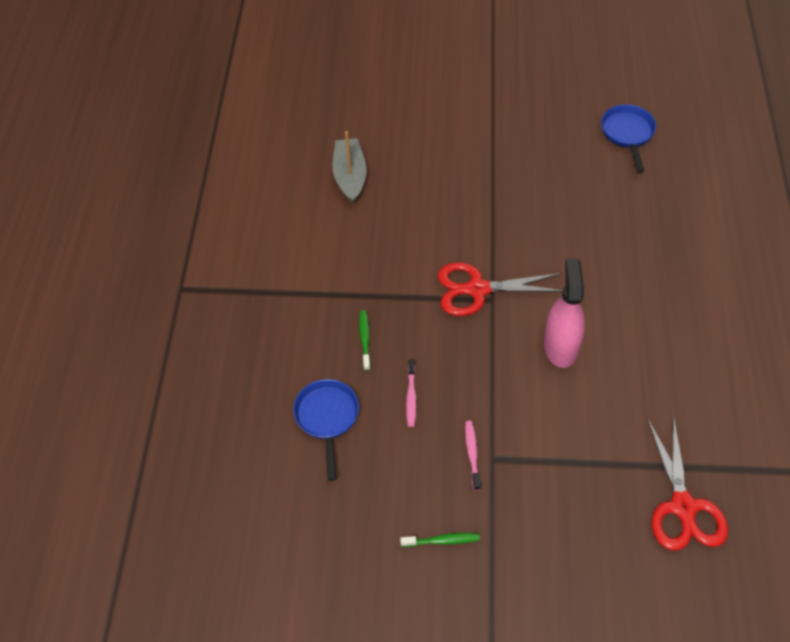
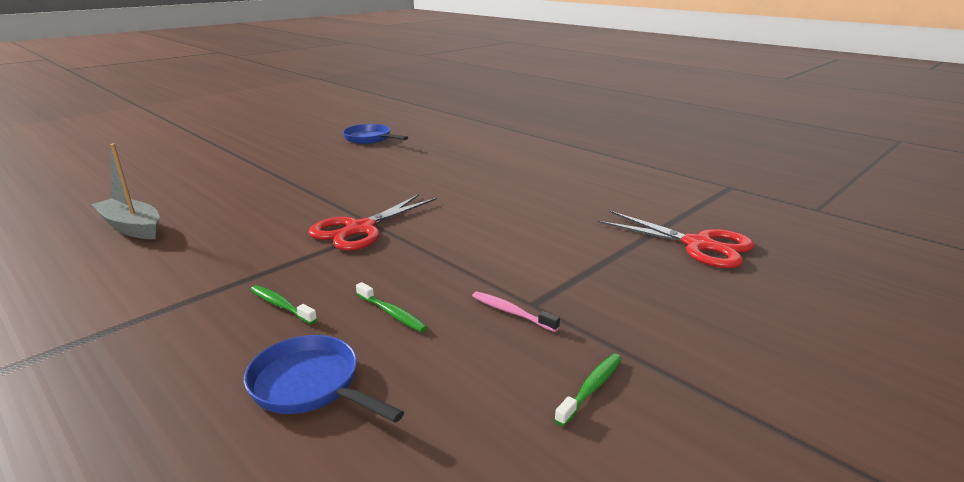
camera: 50 degrees left, 30 degrees down
(411, 397) = (392, 313): pink toothbrush -> green toothbrush
(560, 346) = (477, 223): pink spray bottle -> none

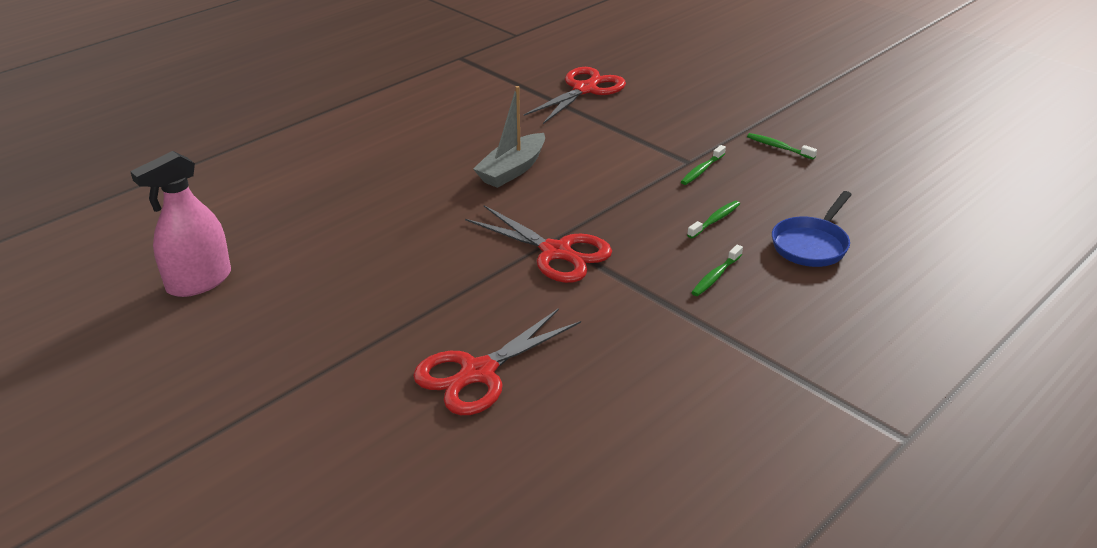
camera: 90 degrees left, 10 degrees up
(132, 227) = (553, 437): grey boat -> grey boat (512, 170)
(223, 205) = (478, 373): none -> red scissors
(370, 139) = (199, 281): blue pan -> pink spray bottle
(511, 312) = (701, 170): pink toothbrush -> green toothbrush

